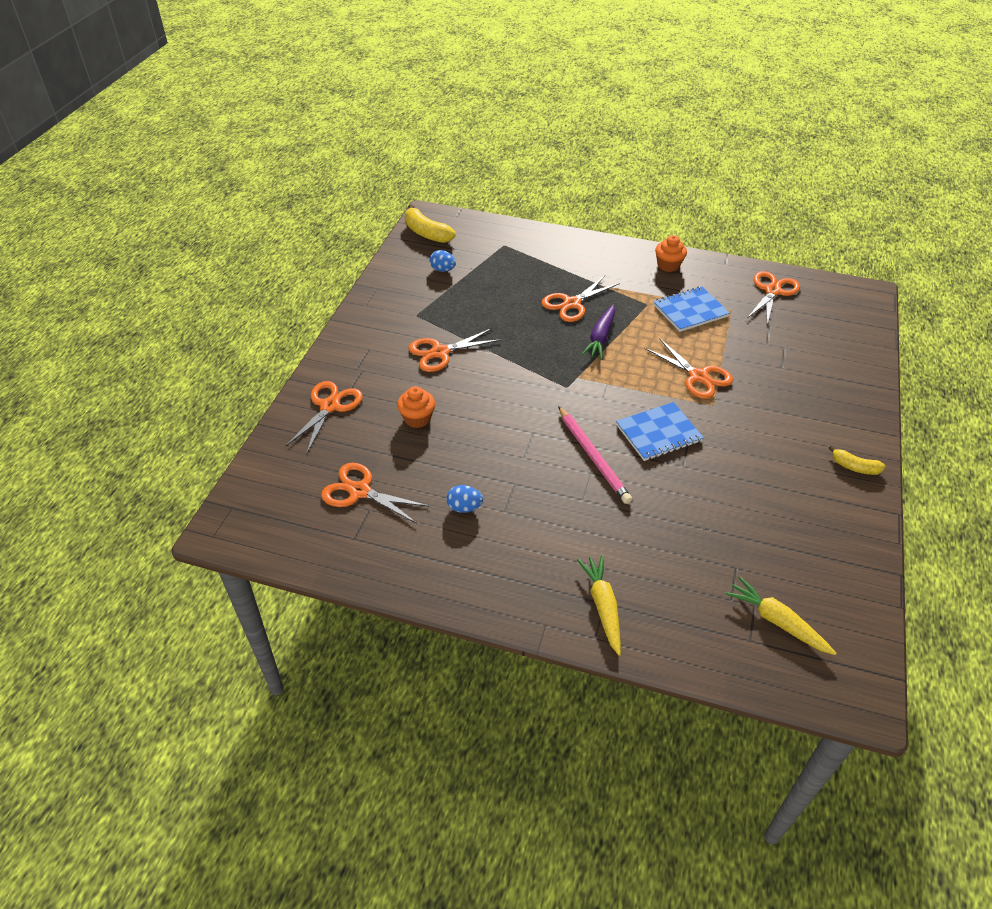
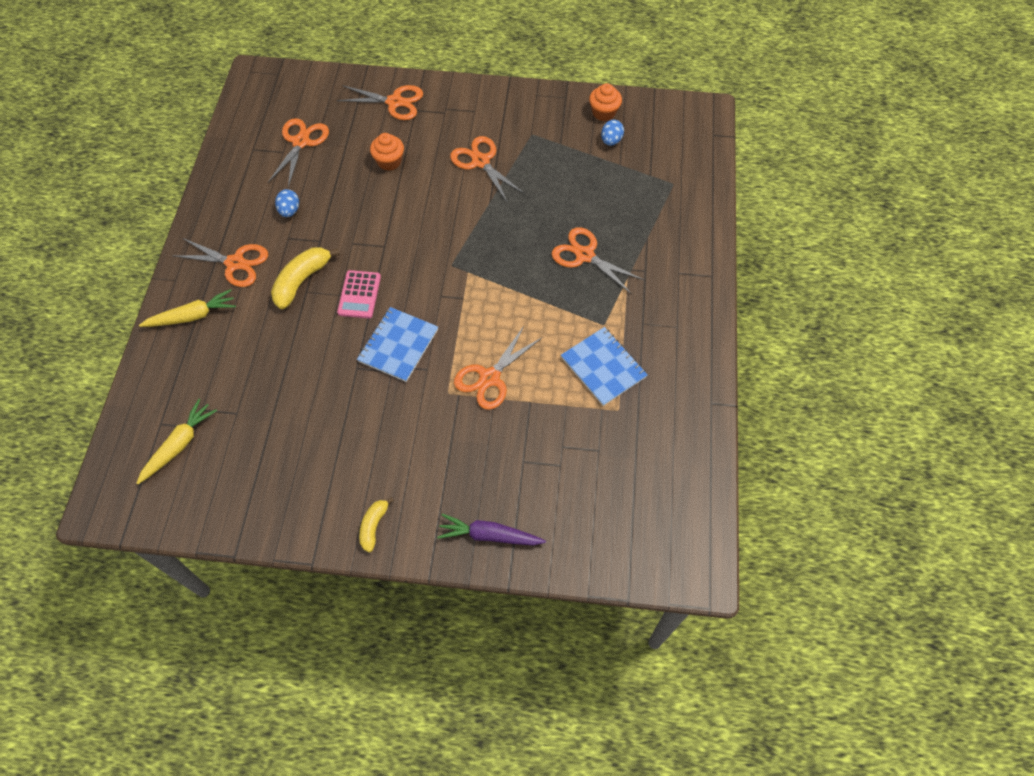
camera: 80 degrees right, 15 degrees up
(426, 233) = (672, 116): yellow banana -> yellow banana (302, 281)
(593, 456) = (359, 295): pink pencil -> pink calculator
(600, 337) = (534, 286): purple carrot -> purple carrot (490, 535)
(658, 433) = (398, 345): blue notebook -> blue notebook turned 60 degrees clockwise
(668, 265) = (686, 341): orange cupcake -> orange cupcake (604, 113)
(772, 291) = (668, 456): orange scissors -> orange scissors (235, 263)

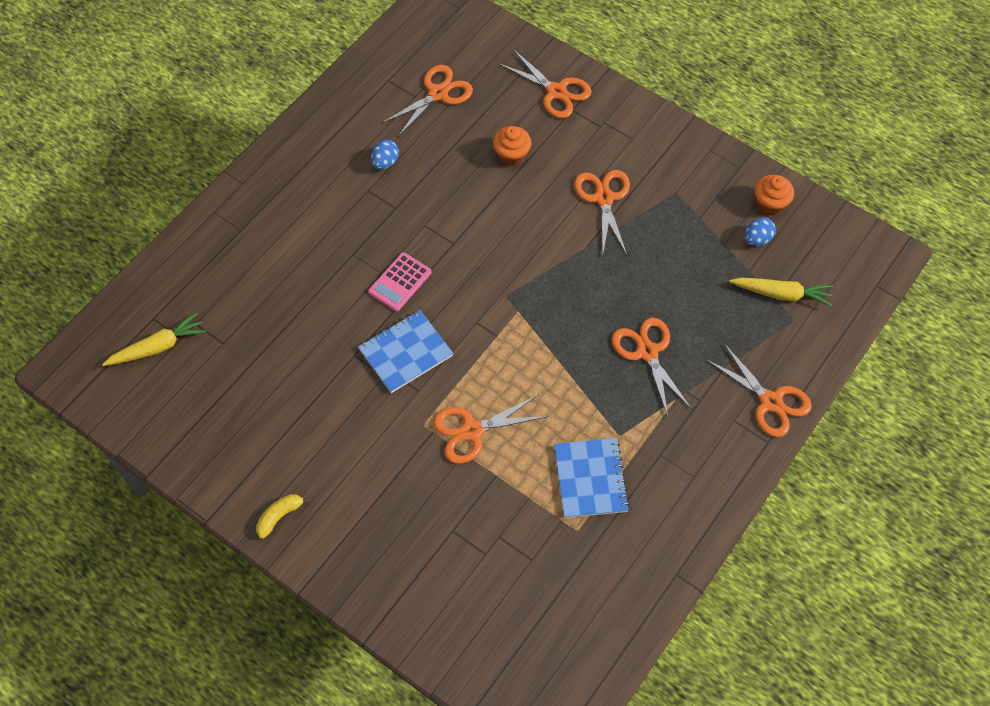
camera: 30 degrees right, 0 degrees up
(192, 316) = (237, 227): yellow carrot -> yellow carrot (781, 294)
(235, 263) = (305, 193): orange scissors -> orange scissors (771, 402)
(302, 281) = (355, 241): yellow banana -> none
(490, 535) = (377, 584): purple carrot -> none

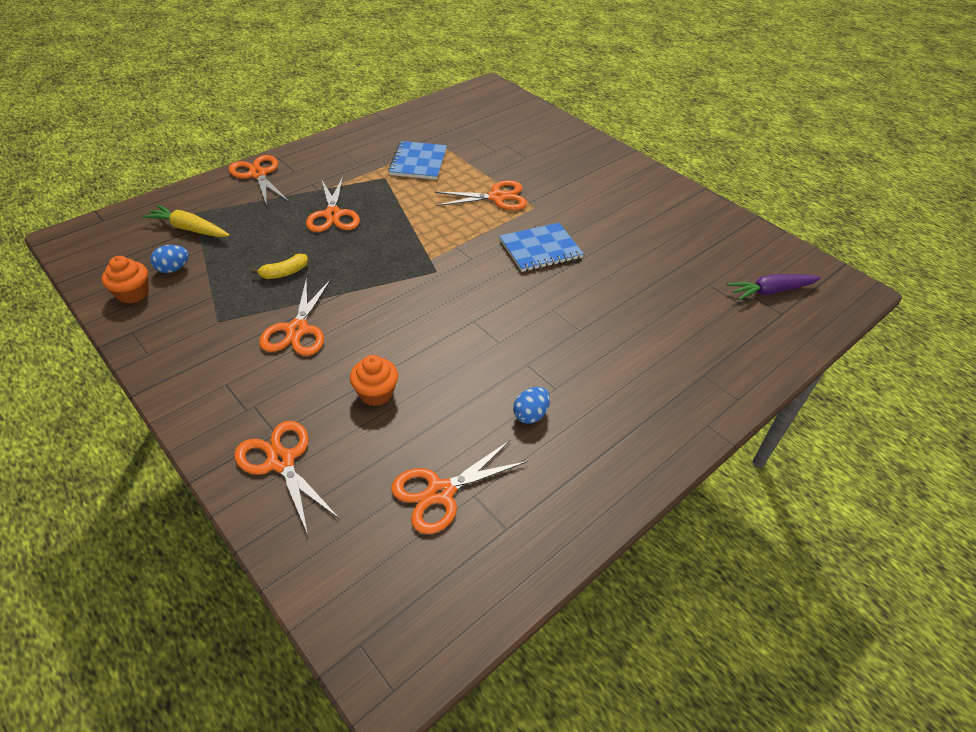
camera: 170 degrees left, 15 degrees down
(157, 347) = (771, 291): yellow carrot -> purple carrot
(280, 516) = (650, 181): yellow banana -> yellow banana (284, 273)
(400, 282) = (535, 298): pink calculator -> none

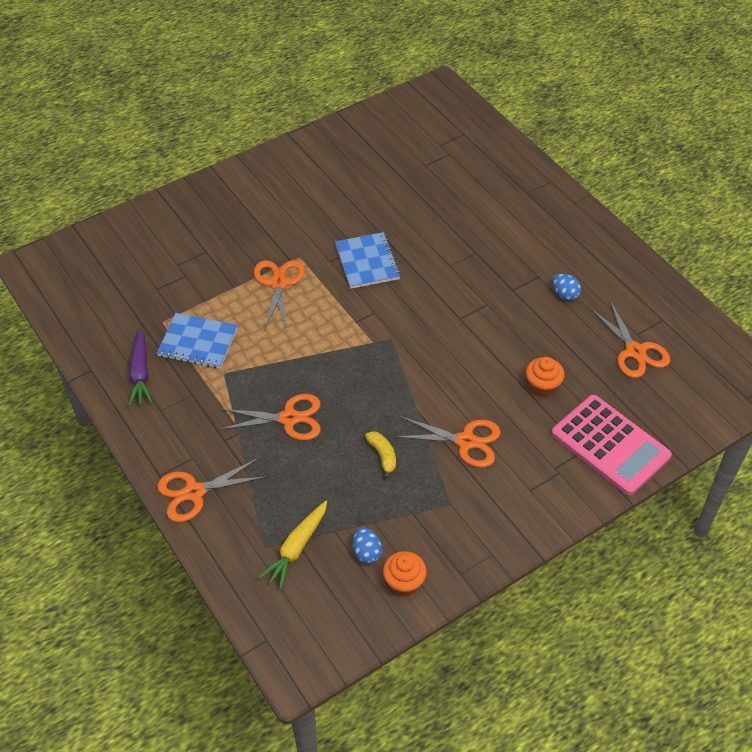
camera: 80 degrees left, 5 degrees up
(281, 461) = (610, 445): orange scissors -> pink calculator
(771, 291) = (437, 132): purple carrot -> purple carrot (140, 373)

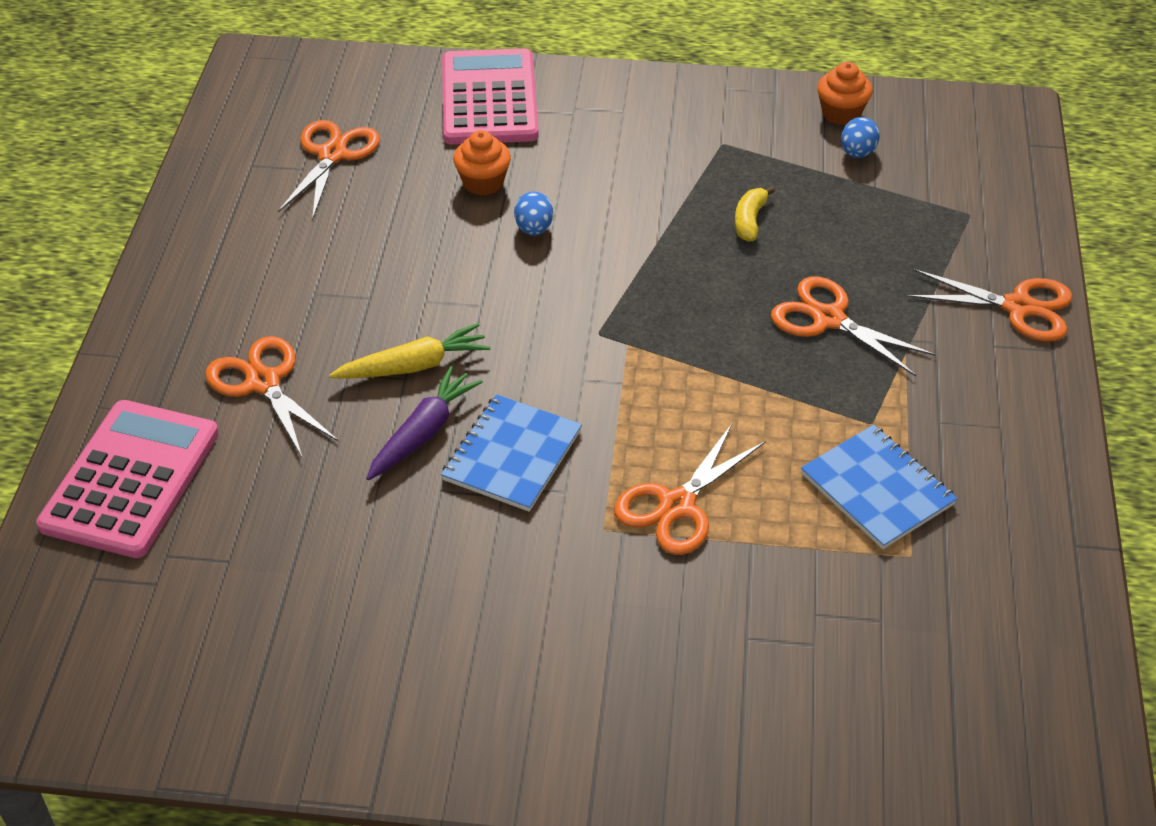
camera: 140 degrees left, 5 degrees down
(140, 373) = (998, 494): purple carrot -> purple carrot (423, 433)
(297, 548) = (933, 195): yellow carrot -> yellow carrot (413, 366)
(466, 442) = (638, 182): orange scissors -> orange scissors (263, 382)
(498, 167) = (130, 479): none -> pink calculator
(565, 295) = (316, 254): blue egg -> blue egg (534, 229)

